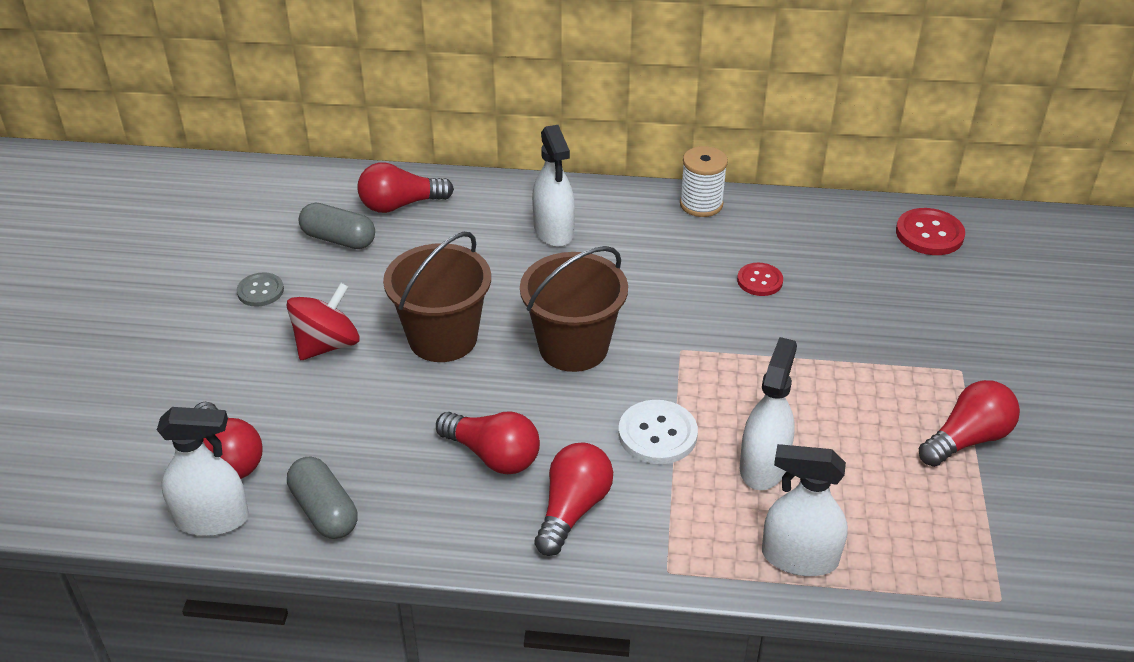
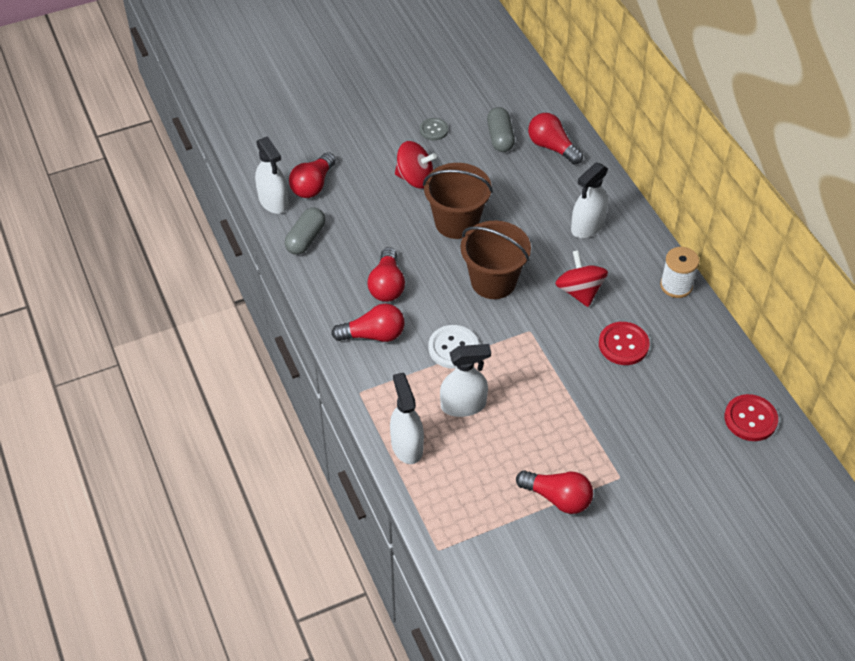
camera: 60 degrees right, 10 degrees up
(650, 280) = (579, 291): none -> red spinning top
(759, 281) = (623, 344): red button -> red button, size x1.53

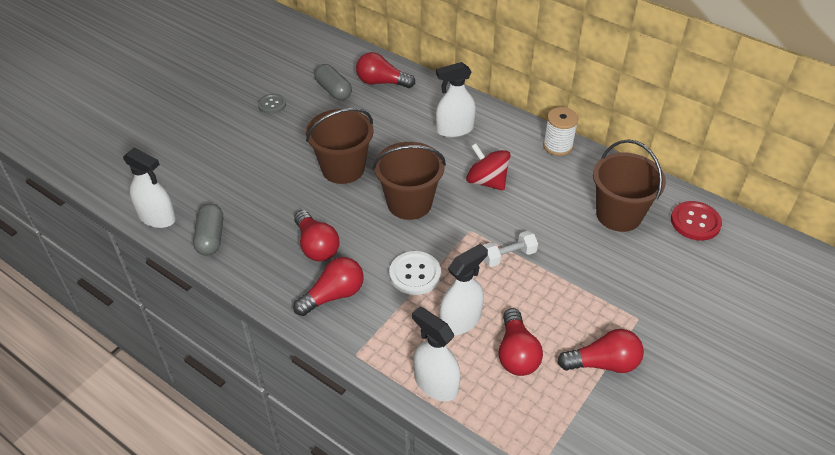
camera: 30 degrees left, 5 degrees down
(313, 185) = (188, 189): red light bulb -> red light bulb (516, 353)
(415, 178) = (281, 148): red spinning top -> none
(546, 369) = (508, 256): none -> white dumbbell
(587, 226) = (454, 129): white spray bottle -> white spray bottle turned 60 degrees clockwise
(623, 344) = (554, 208): red button -> none
(680, 378) = (618, 214): none -> brown bucket

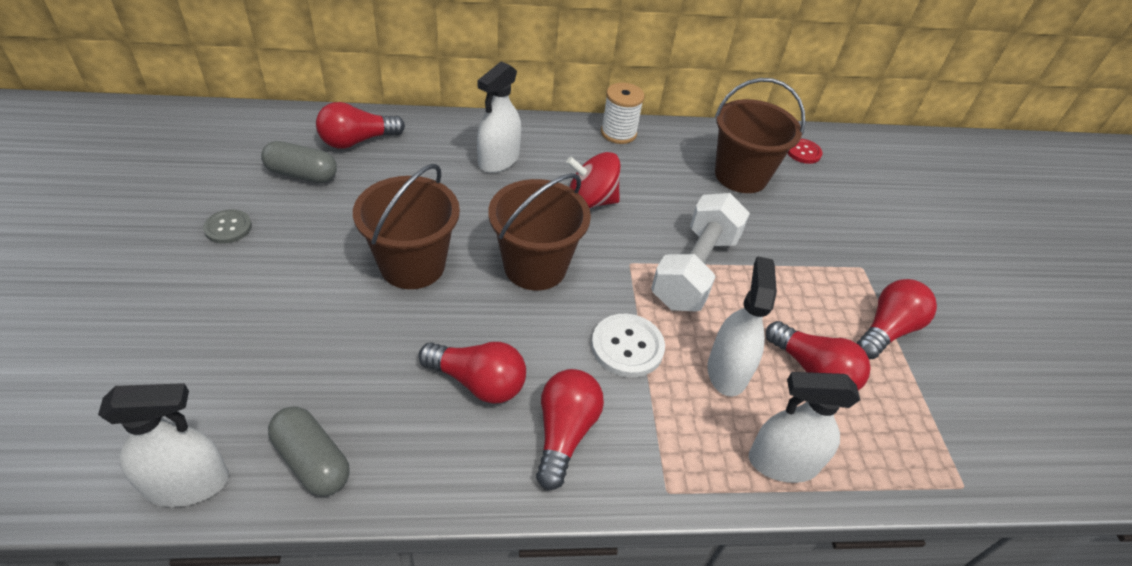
camera: 45 degrees left, 0 degrees up
(508, 256) = (695, 270): white dumbbell -> white dumbbell, size x1.92
(695, 222) = (803, 152): red button -> red button, size x0.65

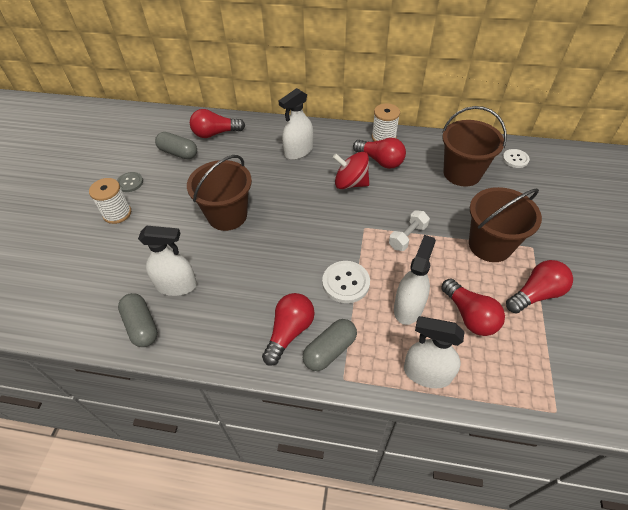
camera: 20 degrees right, 5 degrees up
(187, 483) = (75, 328): white spray bottle -> white spray bottle (176, 285)
(218, 280) = (117, 213): none -> white spool
(478, 382) = (246, 293): red light bulb -> red light bulb (380, 161)
(535, 267) = (302, 224): brown bucket -> brown bucket (490, 245)
(634, 452) = (330, 350): none -> grey capsule
(695, 270) = (407, 237): white dumbbell -> white dumbbell, size x0.52
(803, 152) = (515, 159): red button -> white button

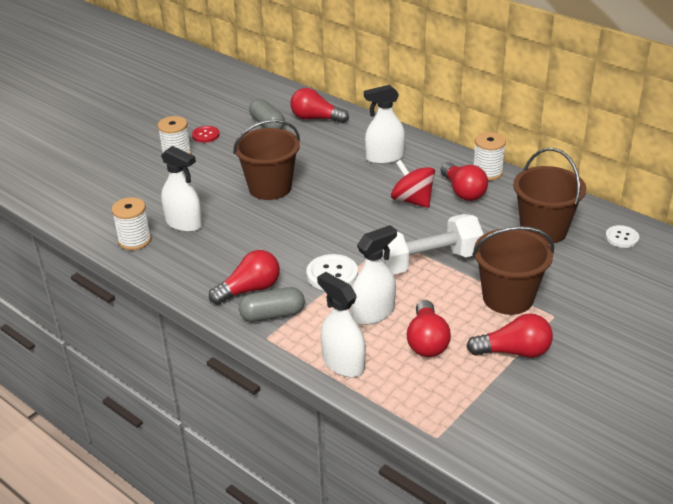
camera: 30 degrees right, 15 degrees down
(130, 183) = (205, 135): grey button -> red button
(141, 326) = (135, 240): grey capsule -> white spool
(407, 237) = (427, 261): white dumbbell -> white dumbbell, size x1.92

